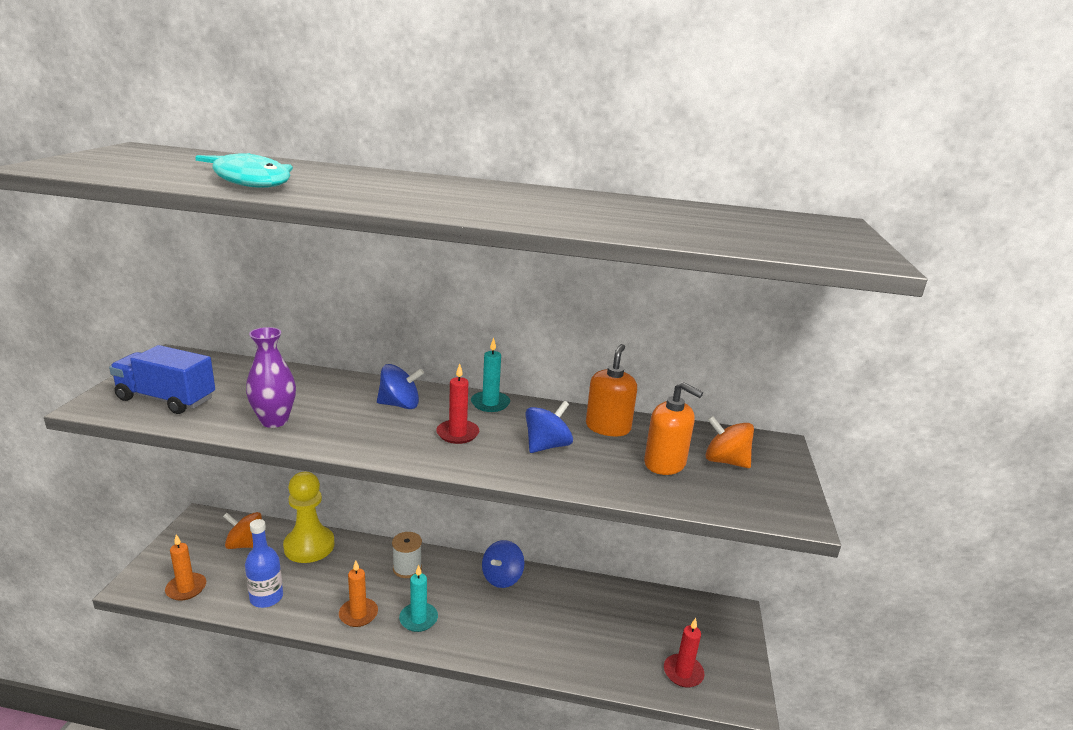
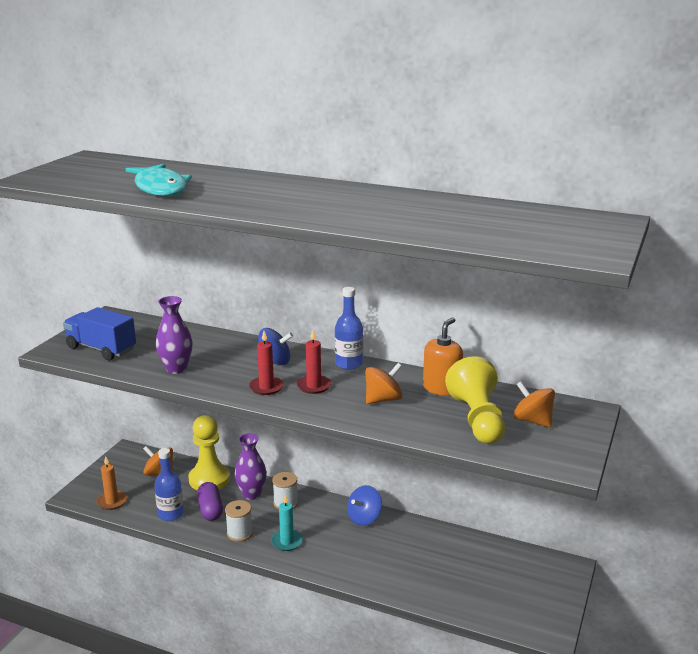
camera: 15 degrees right, 0 degrees up
(316, 586) = (210, 509): none -> purple capsule
(358, 614) = (239, 533): orange candle -> white spool
(364, 560) = (251, 494): none -> purple vase
(490, 403) = (348, 364): turquoise candle -> blue bottle
(547, 446) = (383, 399): blue spinning top -> orange spinning top
(665, 463) = (477, 419): orange soap dispenser -> yellow pawn
(683, 672) = (501, 606): red candle -> red candle (266, 387)

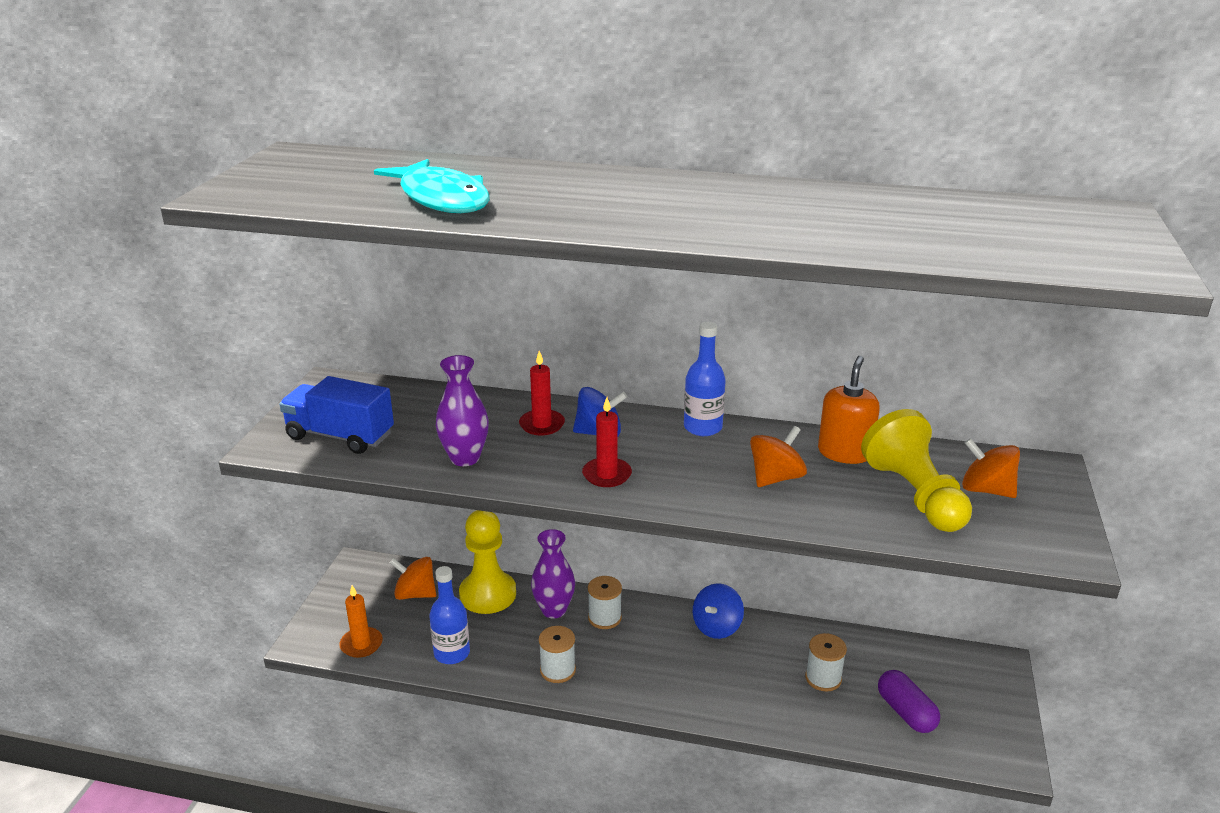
camera: 10 degrees left, 5 degrees up
(210, 509) = (505, 640): purple capsule -> purple capsule (905, 712)
(287, 542) = (626, 675): turquoise candle -> none
(314, 386) = (671, 466): red candle -> red candle (542, 425)
(429, 561) = (823, 678): none -> white spool

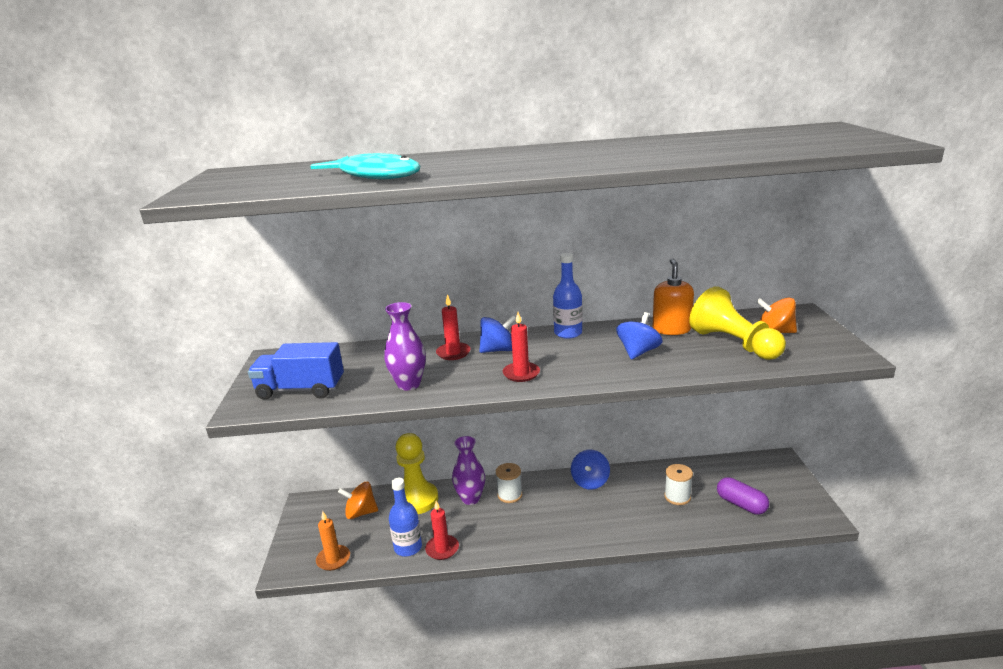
camera: 15 degrees left, 5 degrees down
(491, 666) = (442, 549): none -> red candle
(558, 670) = (493, 539): white spool -> none
(775, 478) = (638, 352): orange spinning top -> blue spinning top

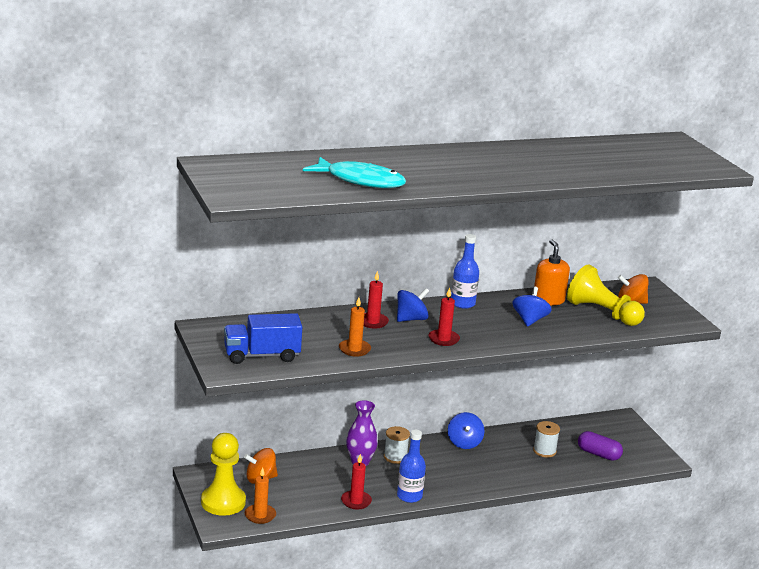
camera: 20 degrees left, 0 degrees up
(408, 547) = (324, 502): blue bottle -> blue bottle (409, 496)
(409, 384) = (354, 349): purple vase -> orange candle
(416, 500) = (308, 465): yellow pawn -> yellow pawn (223, 502)

